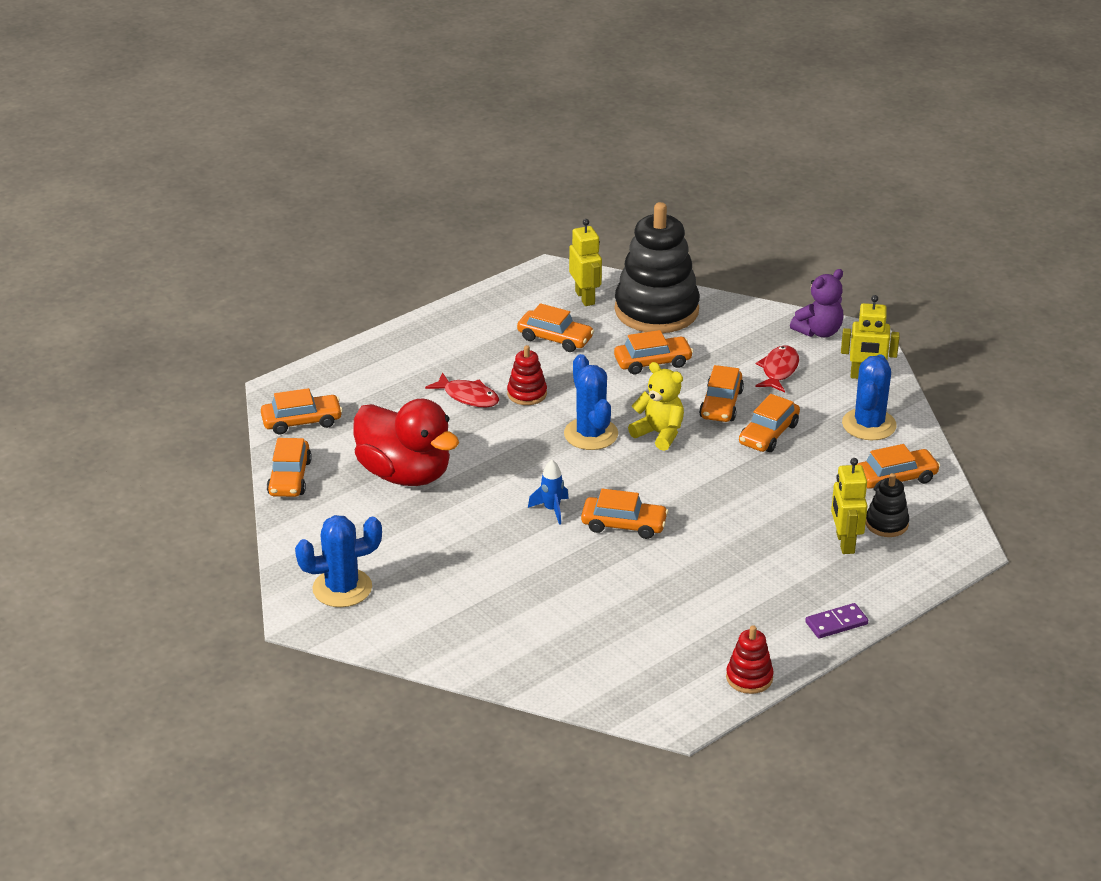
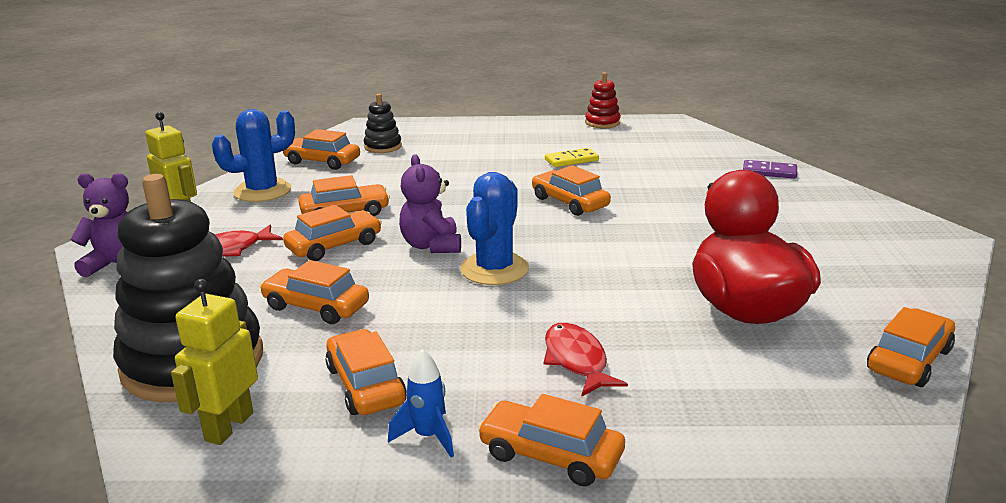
camera: 140 degrees left, 10 degrees down
(302, 421) = (853, 428): orange car -> orange car (551, 455)
(342, 588) = (890, 244): blue cactus -> none
(527, 394) = (501, 333): red stacking toy -> none
(552, 509) = (618, 230): blue rocket -> blue rocket (428, 436)
(659, 434) = (431, 246): yellow teddy bear -> purple teddy bear
(694, 587) = (571, 160): none -> yellow domino
(836, 623) = (508, 124): purple domino -> purple domino (769, 172)
(844, 543) = (429, 148): yellow robot -> none

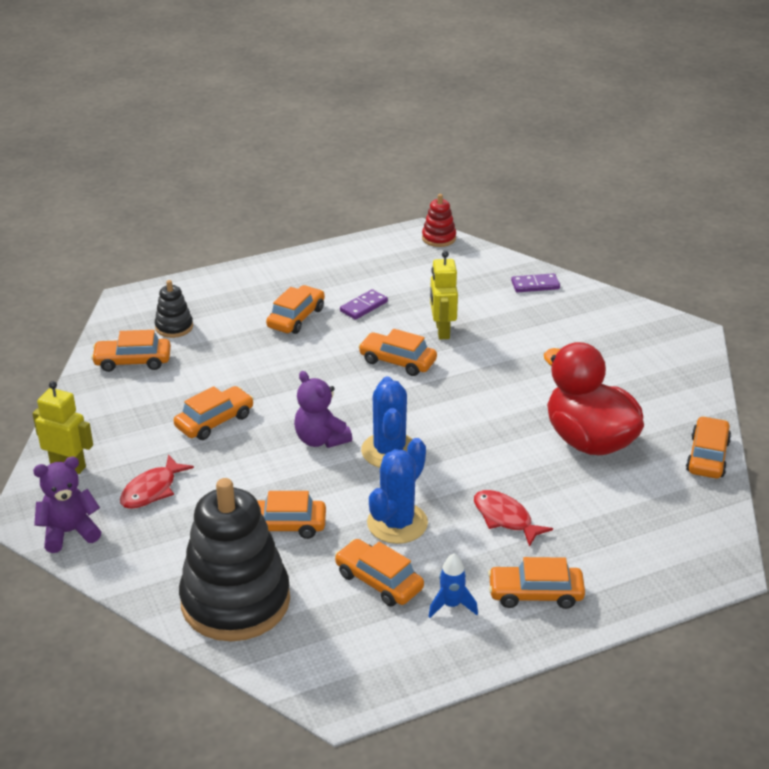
camera: 25 degrees left, 10 degrees up
(228, 426) = (314, 641): yellow robot -> yellow robot (442, 331)
(262, 191) = (112, 414): blue cactus -> blue cactus (397, 523)
(334, 246) = (239, 461): orange car -> orange car (296, 318)
(571, 160) = (363, 306): yellow domino -> purple domino
(602, 123) = (357, 247): red stacking toy -> red stacking toy (439, 238)

